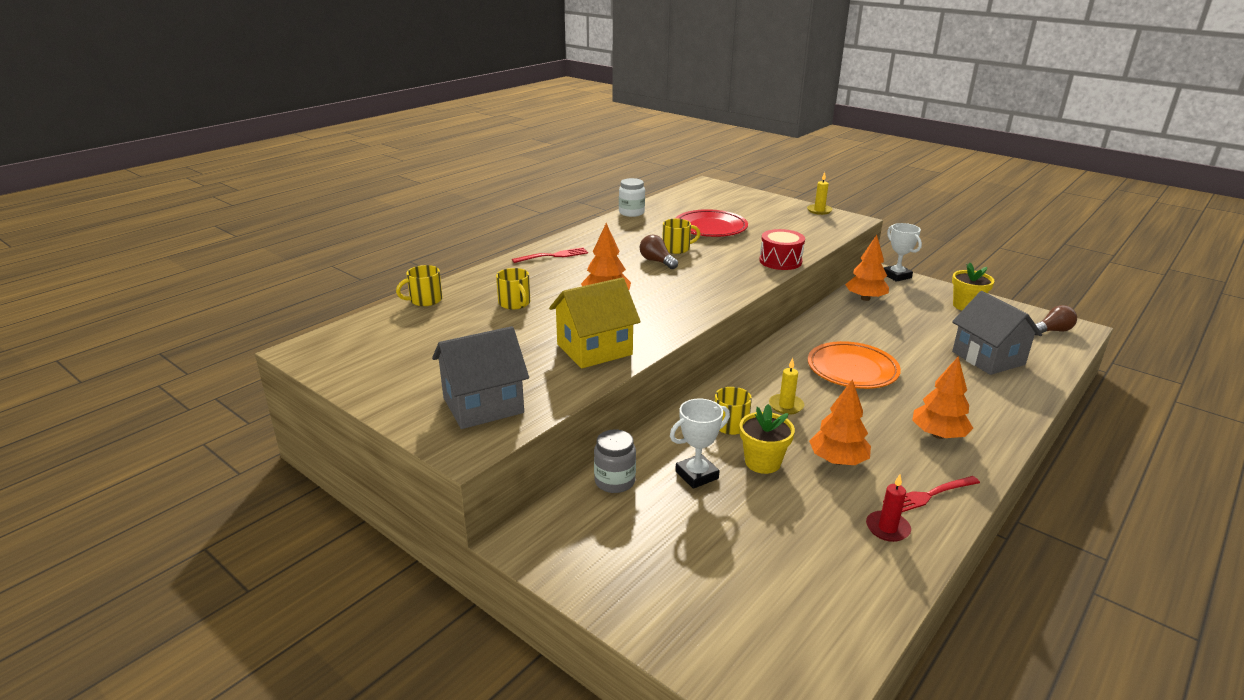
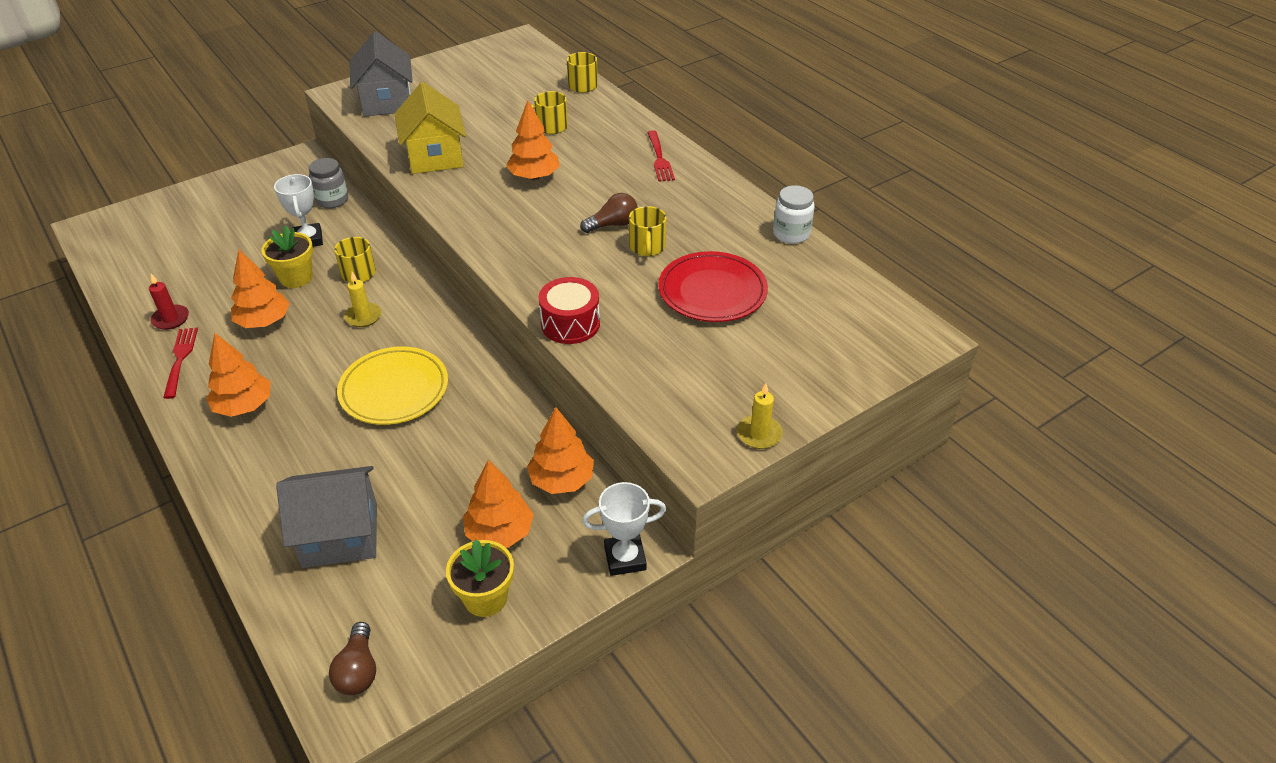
camera: 105 degrees right, 15 degrees up
(852, 370) = (394, 390): orange plate -> yellow plate
(922, 309) = (500, 532): none -> orange tree

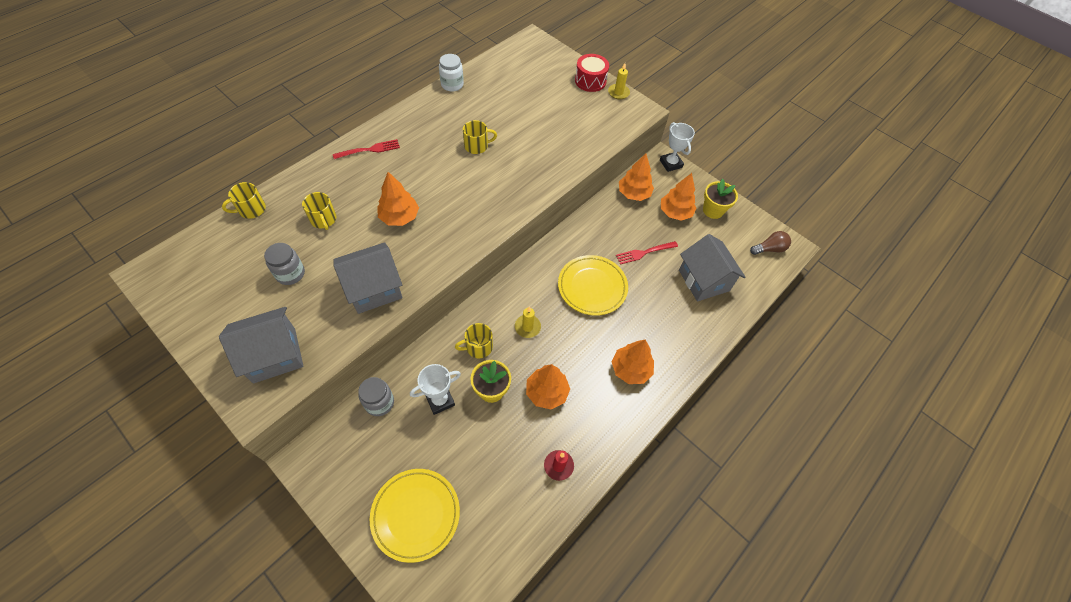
camera: 105 degrees left, 15 degrees up
(180, 360) = (600, 434): red fork -> red fork (645, 252)
(199, 217) = (416, 515): none -> yellow plate
(435, 156) = (374, 289): yellow house -> grey house
(481, 108) = (290, 274): none -> grey jar
(570, 324) = (559, 172): red drum -> red drum (590, 81)
(613, 224) = (455, 165): brown light bulb -> none
(712, 292) = (515, 114): red plate -> none

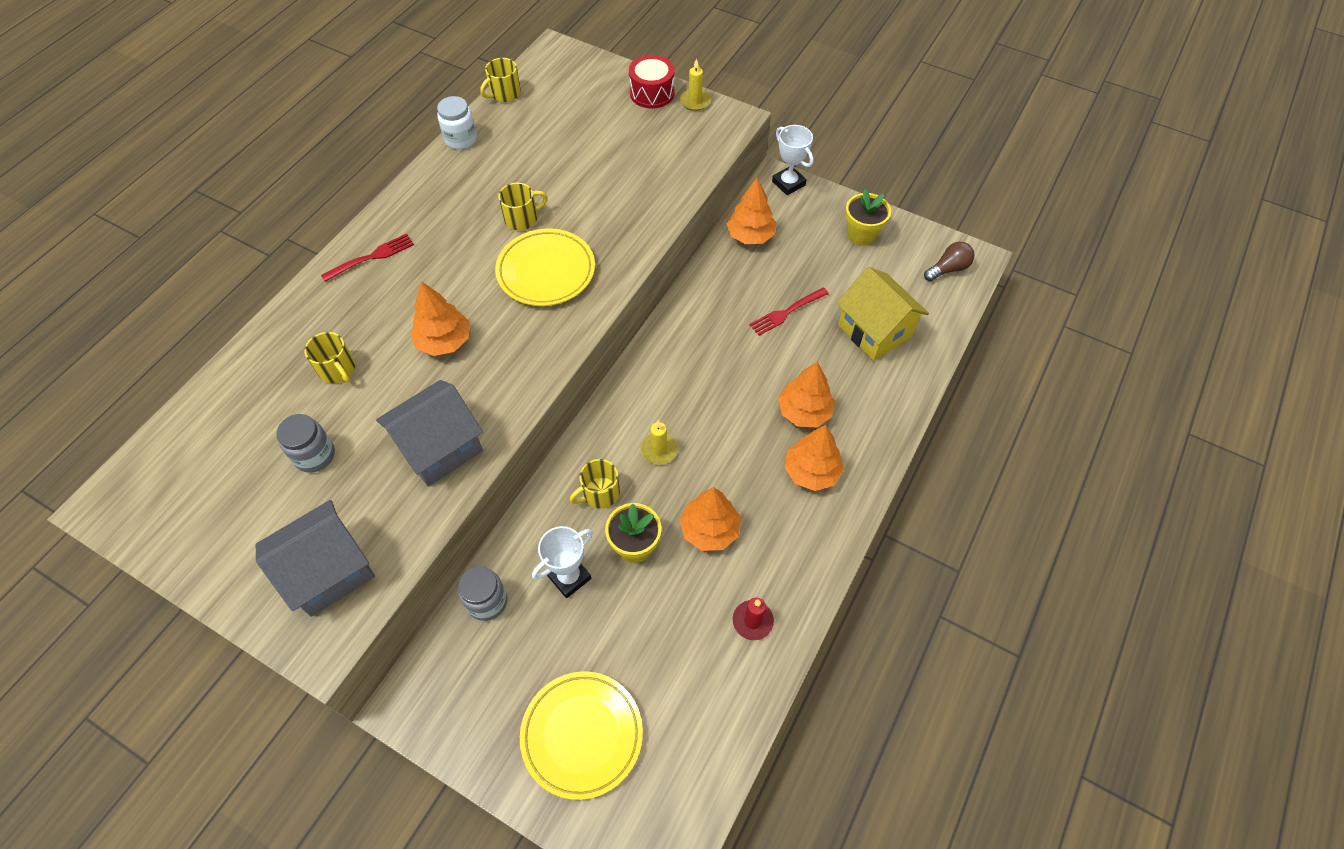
camera: 10 degrees left, 0 degrees up
(251, 209) = (228, 380): yellow mug -> yellow mug (504, 93)
(592, 287) = (730, 375): yellow plate -> yellow plate (546, 271)
(675, 212) = (812, 249): orange tree -> orange tree (804, 412)
(704, 280) = (874, 331): grey house -> yellow house

